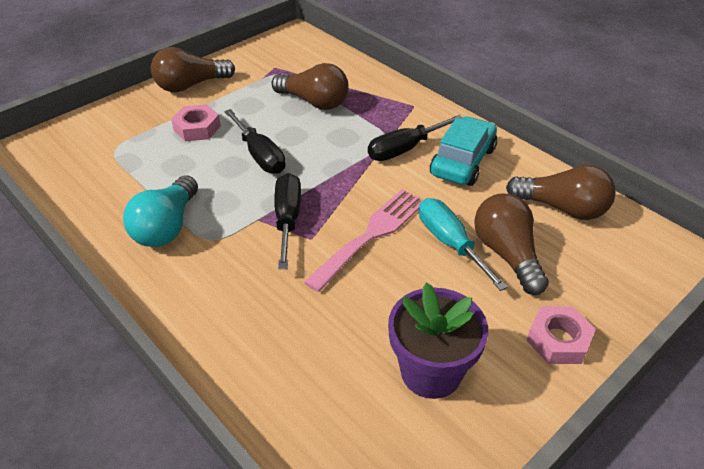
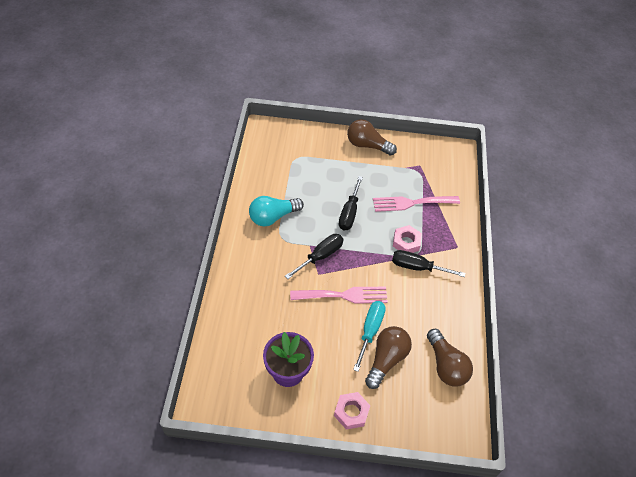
camera: 45 degrees right, 10 degrees up
(197, 128) = (341, 174): pink nut -> pink nut (406, 242)
(314, 102) = (411, 203): brown light bulb -> pink fork
(463, 162) = (435, 299): turquoise car -> none

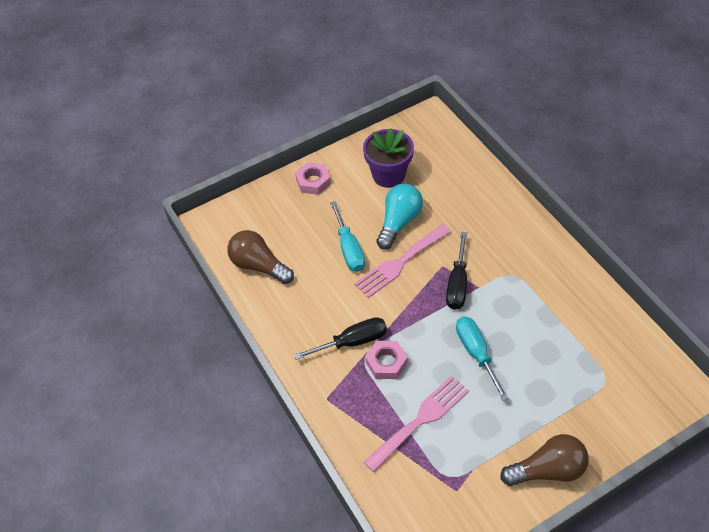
camera: 150 degrees right, 0 degrees up
(273, 217) = (545, 290): turquoise light bulb -> turquoise light bulb (399, 222)
(349, 213) = (476, 353): black screwdriver -> turquoise screwdriver
(386, 359) = (315, 236): brown light bulb -> none

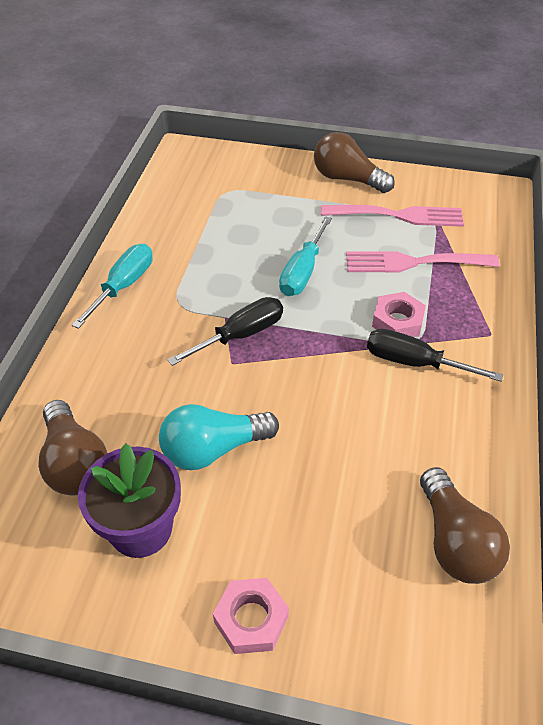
camera: 140 degrees left, 5 degrees down
(349, 249) = (312, 465): turquoise screwdriver -> turquoise screwdriver (124, 286)
(400, 263) = (272, 401): pink fork -> pink fork (399, 215)
(447, 174) = (75, 463): none -> brown light bulb

